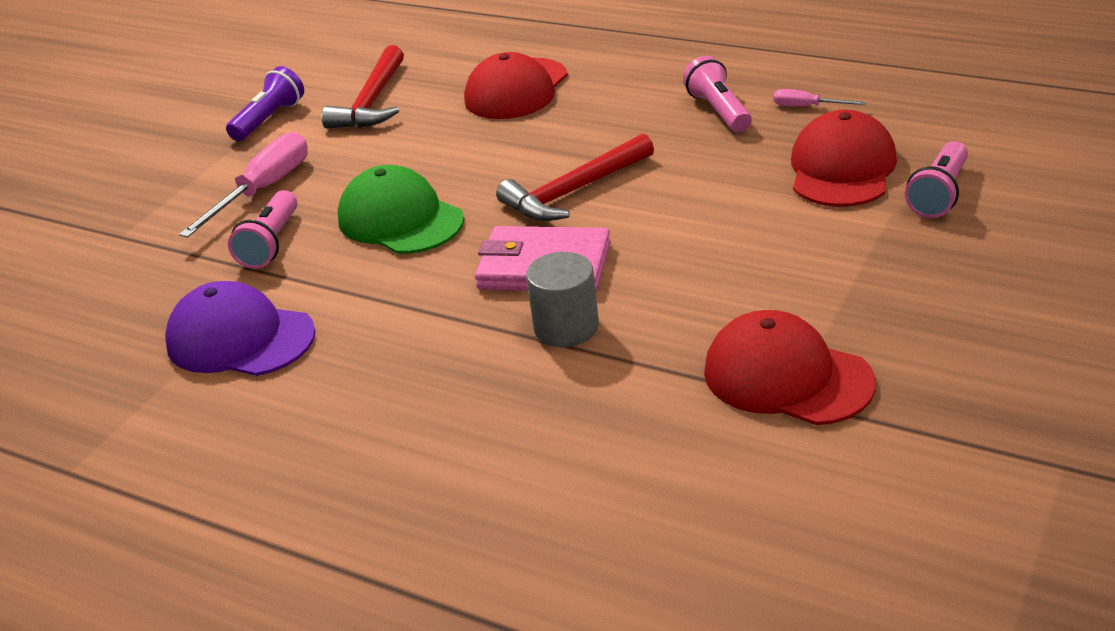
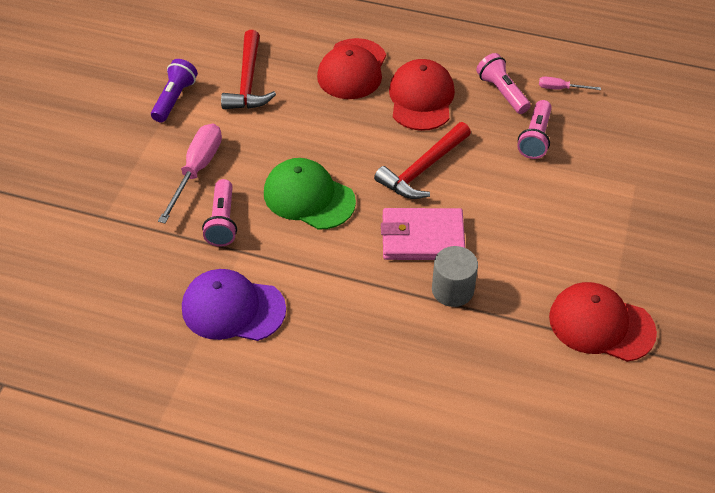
camera: 15 degrees left, 15 degrees up
(842, 168) = (596, 146): red cap -> red cap (421, 98)
(939, 194) = (662, 169): pink flashlight -> pink flashlight (535, 138)

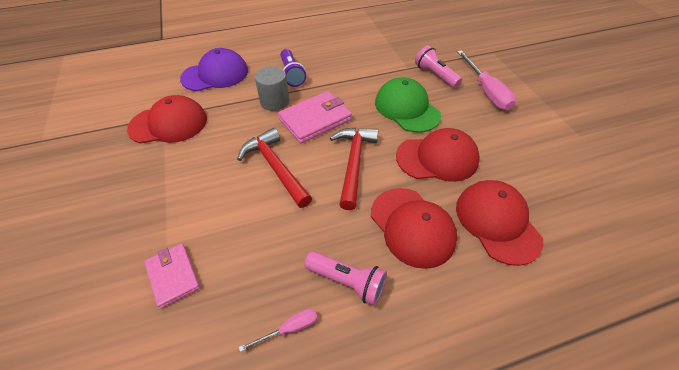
camera: 145 degrees right, 0 degrees up
(174, 99) = (567, 123): purple flashlight -> purple flashlight (292, 74)
(233, 308) = (381, 47): purple cap -> purple cap (215, 74)
(248, 81) = (548, 162): red hammer -> red hammer (275, 167)
(308, 197) = (407, 108): green cap -> green cap turned 120 degrees counterclockwise
(340, 134) = (437, 158): none -> red cap
(535, 138) = (283, 243): pink flashlight -> none
(635, 158) = (173, 276): none -> pink wallet

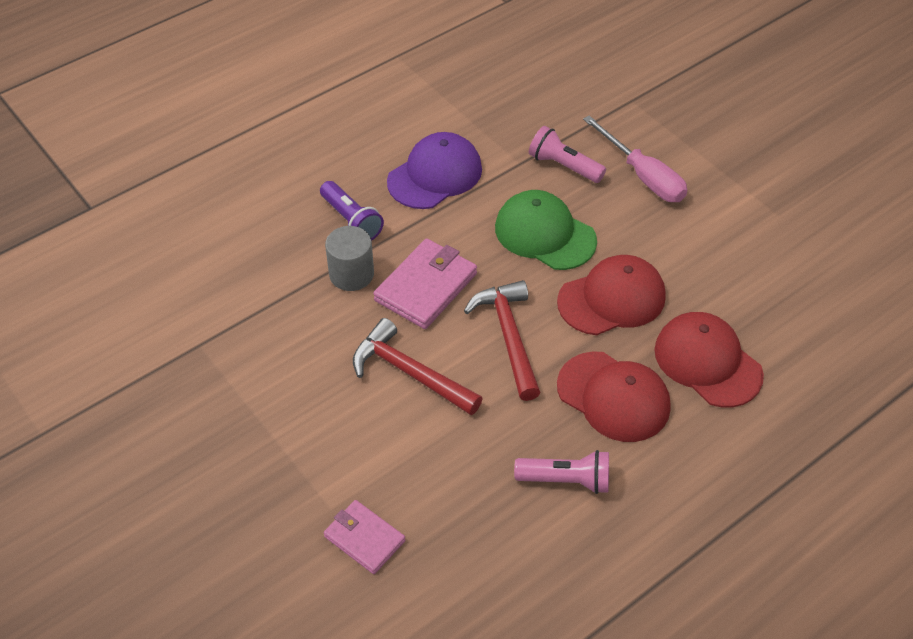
camera: 20 degrees left, 0 degrees up
(169, 124) = (217, 353): red cap -> none
(215, 74) = (231, 252): purple cap -> purple cap (435, 175)
(289, 328) = (527, 546): pink screwdriver -> none

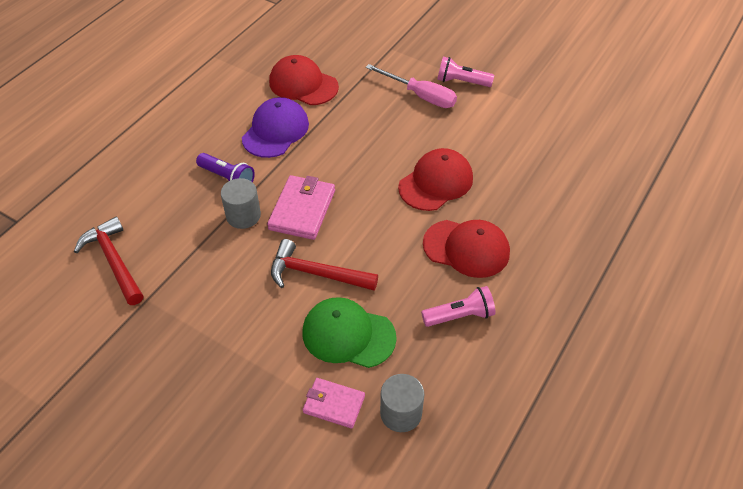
camera: 20 degrees left, 0 degrees up
(440, 576) = (401, 413): none -> grey cylinder
(509, 336) = (376, 228): red hammer -> red hammer (114, 261)
(545, 234) = (371, 151): green cap -> green cap (348, 335)
(564, 166) = (364, 102): pink flashlight -> pink flashlight (462, 82)
(707, 362) = (518, 207): red cap -> red cap (303, 84)

